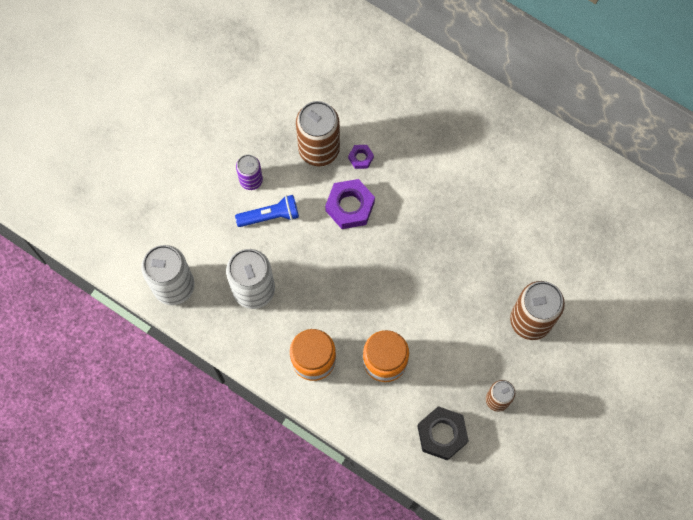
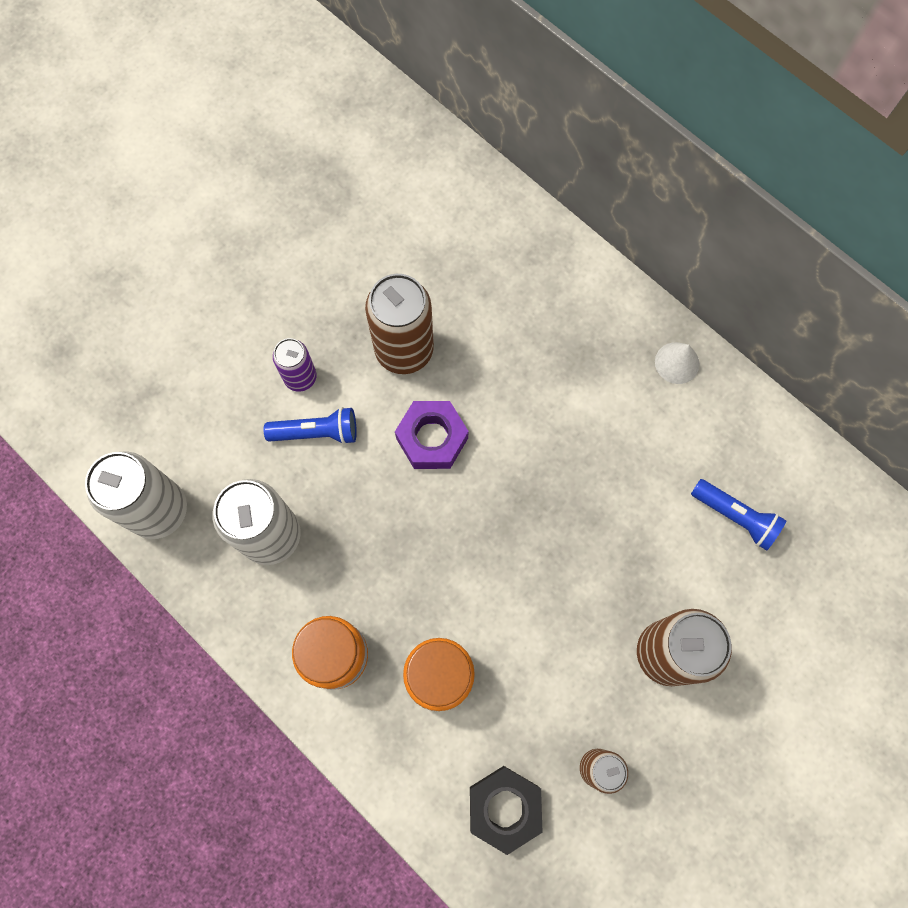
camera: 10 degrees right, 0 degrees up
(361, 158) = (460, 372): purple nut -> none
(508, 127) = (677, 363): none -> white cone
(562, 224) = (735, 517): none -> blue flashlight

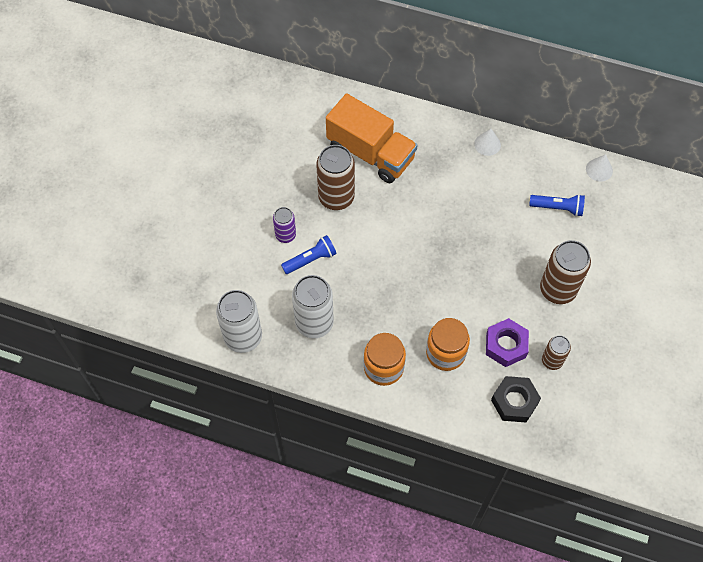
camera: 25 degrees left, 10 degrees down
(432, 438) = (376, 236): purple nut -> purple nut (506, 345)
(491, 301) = (371, 153): none -> orange truck
(834, 481) = (599, 169): none -> white cone

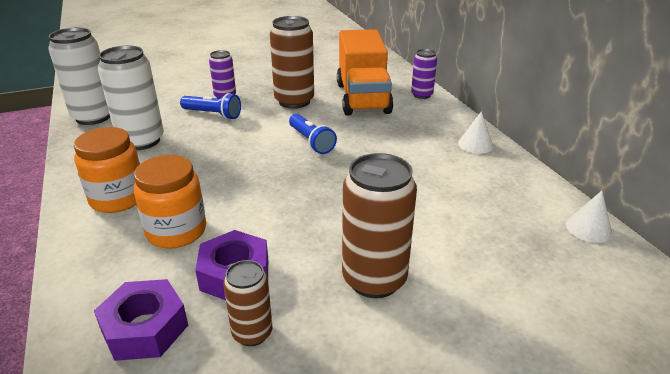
camera: 50 degrees right, 30 degrees down
(399, 115) = (422, 95): none -> purple can
(514, 402) = (145, 328): black nut -> purple nut
(558, 208) = (485, 222): blue flashlight -> blue flashlight (311, 141)

